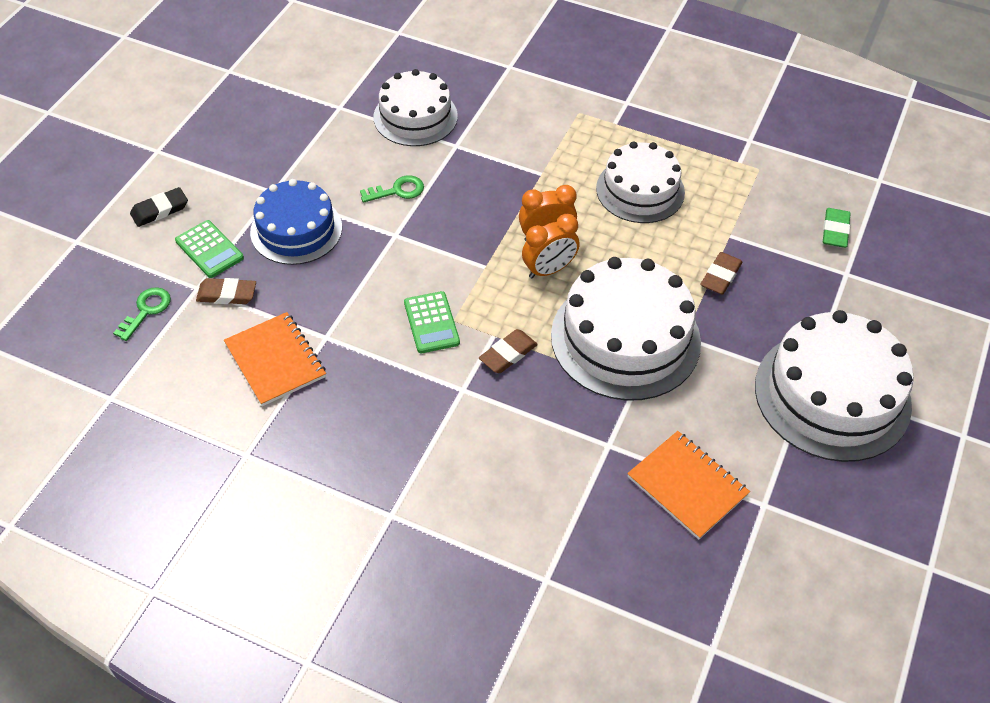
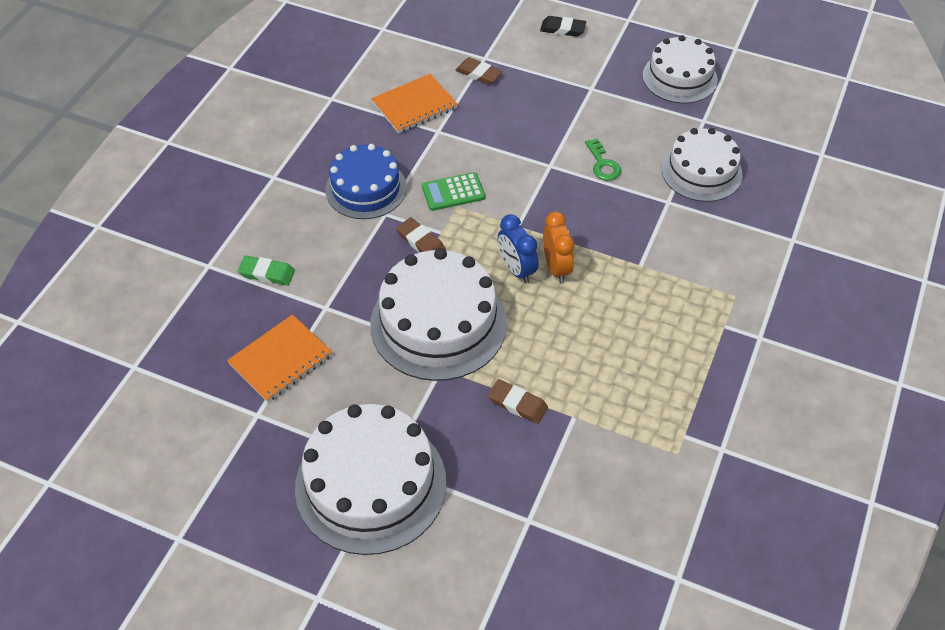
camera: 90 degrees right, 0 degrees up
(146, 310) = (461, 35): green key -> none
(160, 210) = (563, 29): black eraser -> black eraser turned 45 degrees counterclockwise
(209, 249) = (523, 59): green calculator -> none
(227, 294) = (478, 74): brown eraser -> brown eraser turned 60 degrees counterclockwise
(296, 230) = (549, 105): blue cake -> blue cake (366, 188)
(549, 270) = (516, 269): orange clock -> blue clock
(640, 190) = (628, 343): white cake -> white cake (679, 77)
(835, 230) = (590, 518): green eraser -> green eraser (267, 273)

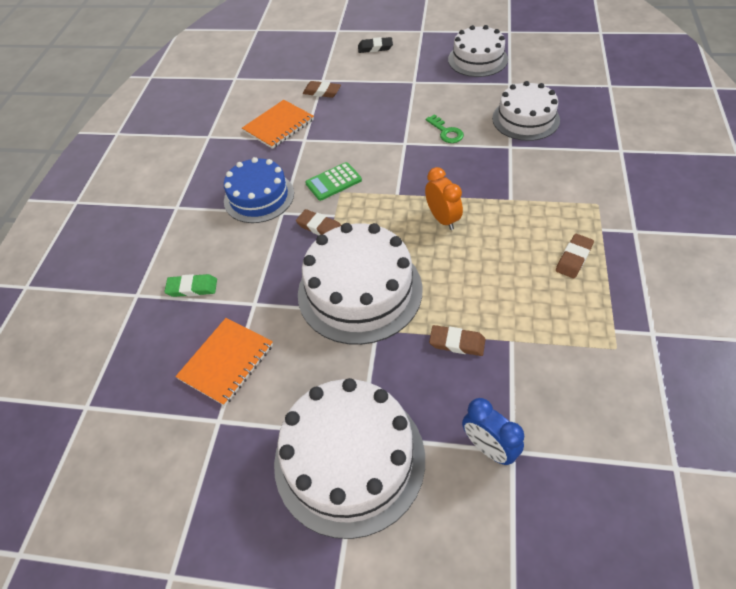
camera: 10 degrees left, 0 degrees up
(516, 269) = (410, 229): blue clock -> blue clock (488, 448)
(678, 349) = (574, 258): none -> brown eraser

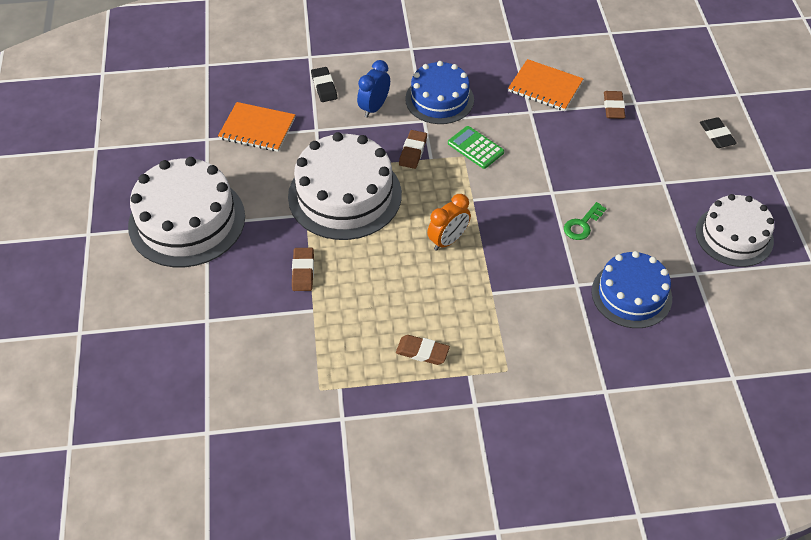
camera: 70 degrees right, 0 degrees up
(192, 288) = (324, 87): green eraser -> black eraser
(488, 448) = (207, 304): blue clock -> blue clock (374, 107)
(525, 119) = (631, 294): white cake -> blue cake

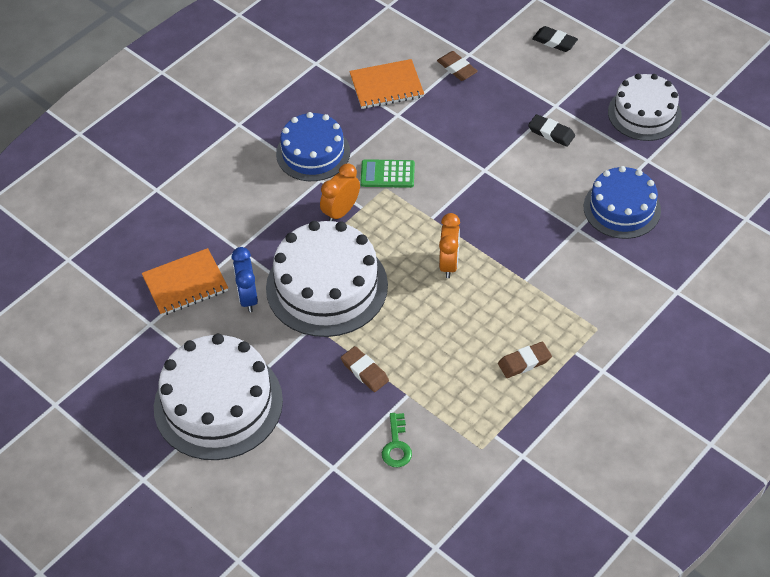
camera: 40 degrees left, 0 degrees up
(324, 87) = (201, 208): black eraser -> black eraser (551, 133)
(374, 107) = (266, 197): blue clock -> blue clock (248, 297)
(413, 151) = (341, 212): brown eraser -> orange clock
(582, 225) = (533, 180): green key -> green key (396, 445)

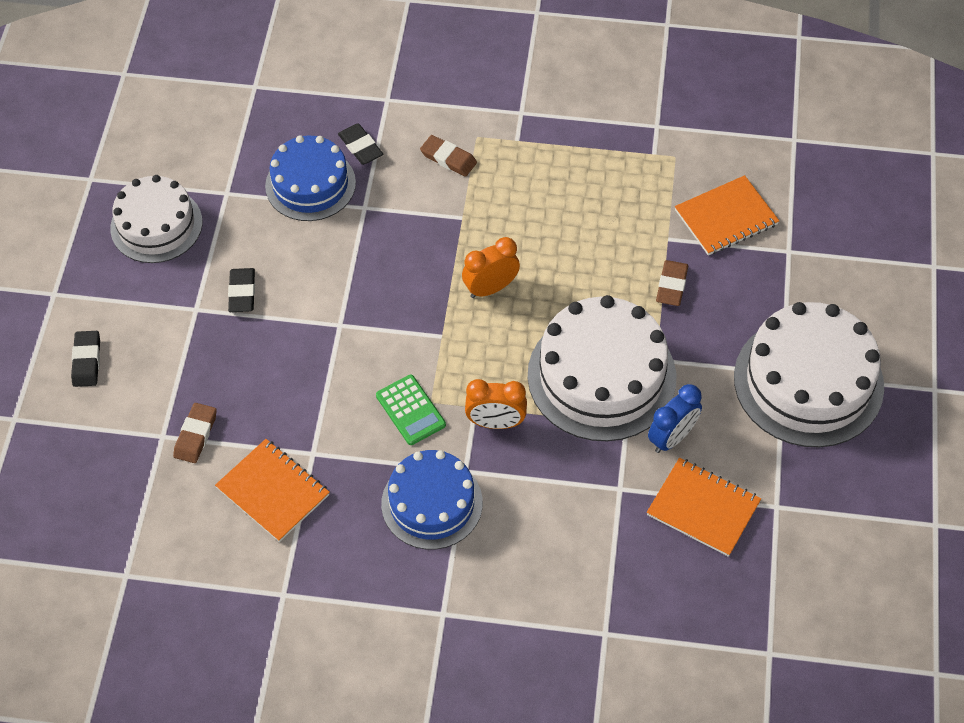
camera: 125 degrees left, 5 degrees up
(396, 445) = (726, 217): green key -> orange notebook
(524, 362) = (559, 171): brown eraser -> brown eraser (448, 158)
(638, 253) = (360, 147): none -> black eraser

